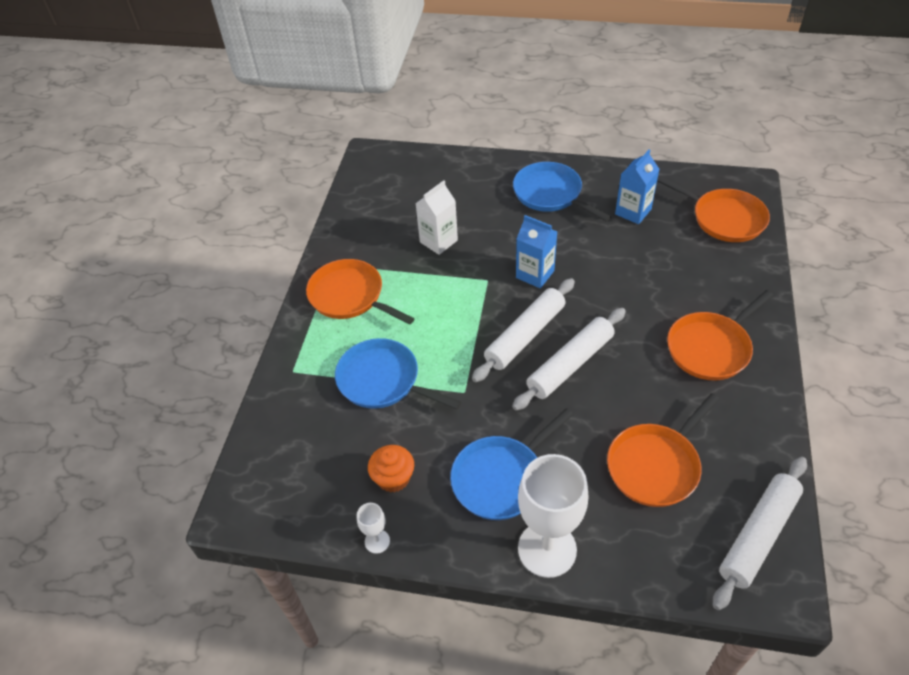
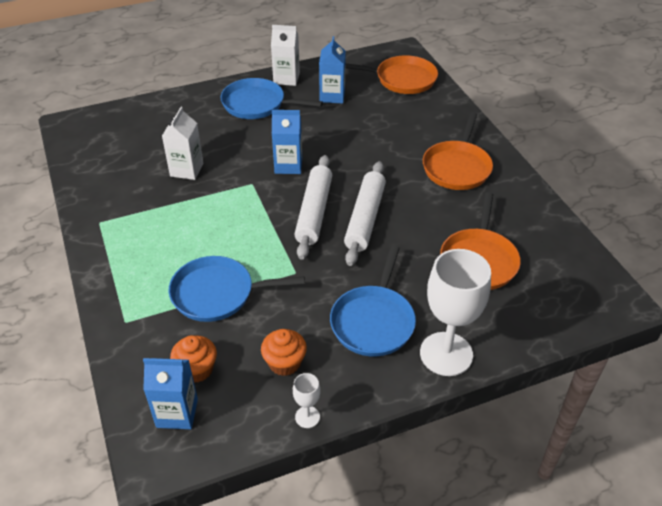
camera: 35 degrees left, 5 degrees down
(277, 478) = (177, 413): none -> blue carton
(318, 445) = (196, 369): none -> orange cupcake
(349, 296) = (135, 241): orange pan -> none
(599, 175) = (286, 78): none -> white carton
(758, 535) = (578, 274): white rolling pin -> none

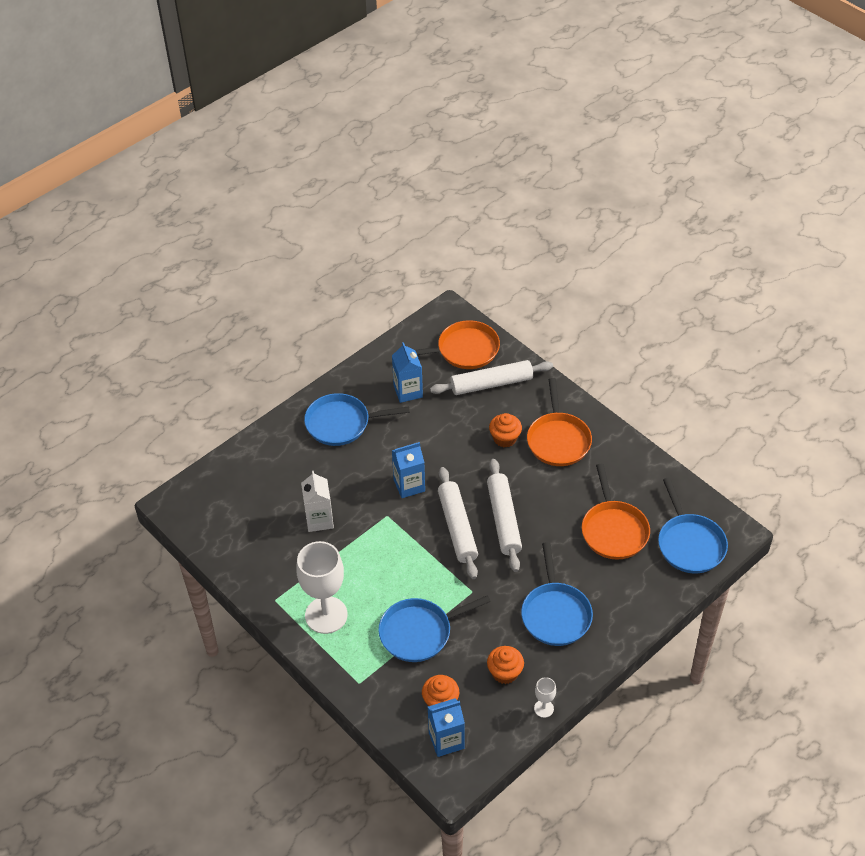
camera: 20 degrees left, 5 degrees up
(286, 78) = (352, 382): white carton -> none
(403, 153) = (505, 438): none -> orange cupcake
(414, 109) = (491, 384): none -> white rolling pin
(446, 354) = (622, 622): white goblet -> white goblet (326, 615)
(562, 298) = (690, 544): none -> blue pan

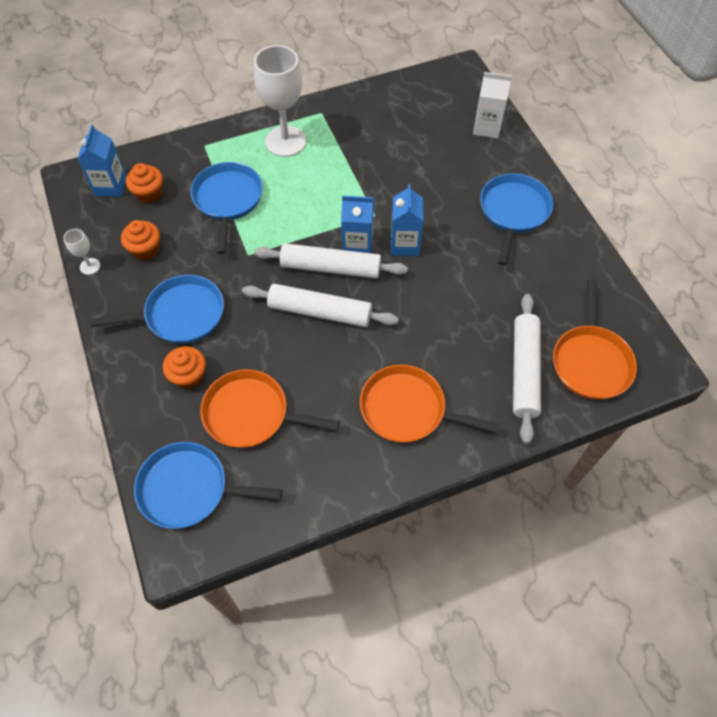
camera: 110 degrees right, 10 degrees up
(319, 520) = (394, 163): white carton -> white carton (486, 127)
(408, 391) = (540, 283): blue carton -> blue carton (357, 245)
(505, 438) = (432, 354): orange cupcake -> orange cupcake (189, 376)
(555, 614) = (181, 314): blue pan -> blue pan turned 150 degrees clockwise

